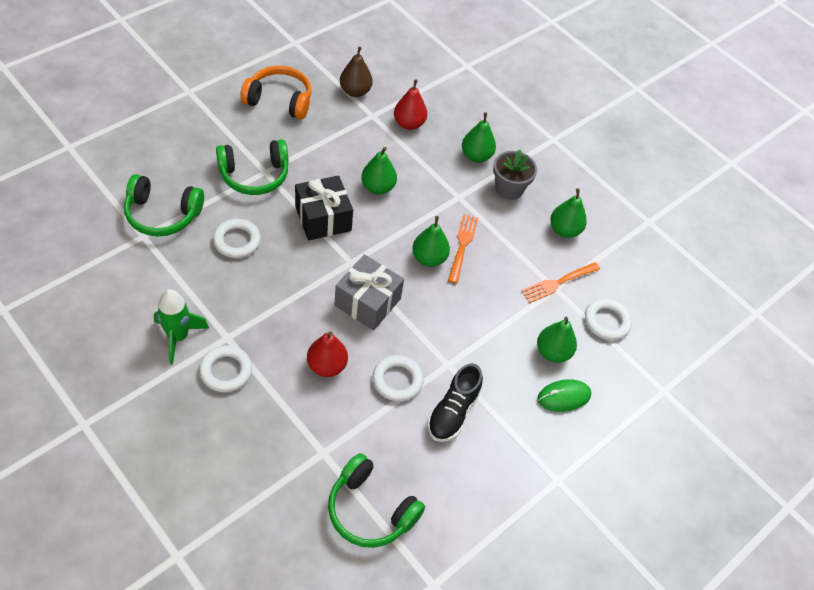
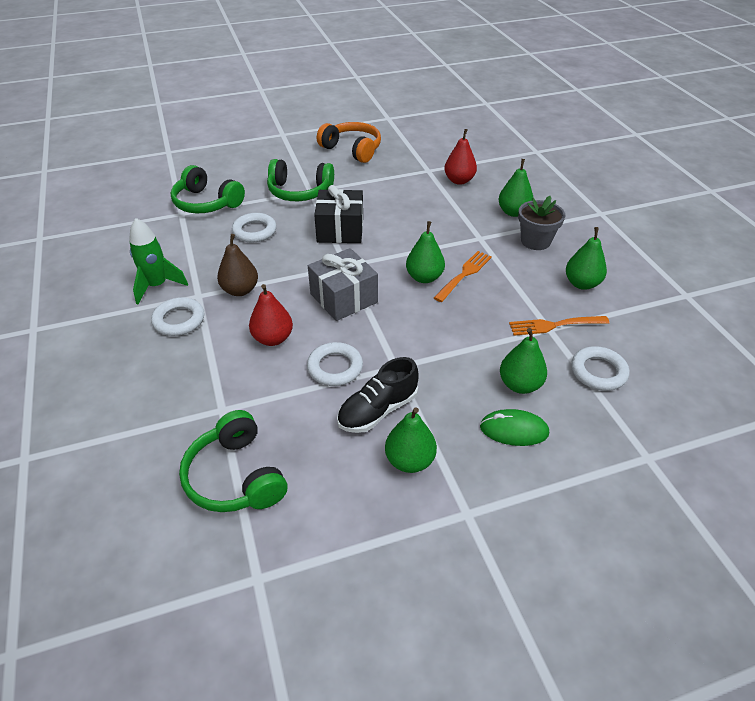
camera: 30 degrees right, 10 degrees down
(355, 91) = (422, 153): brown pear -> brown pear (240, 290)
(378, 187) = (404, 218): green pear -> green pear (409, 460)

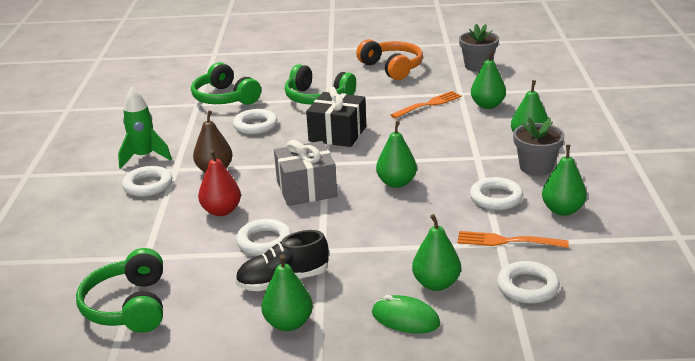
camera: 20 degrees right, 15 degrees down
(428, 139) = (478, 66): none -> grey flower pot
(459, 180) = (487, 105): red pear -> green pear
(464, 275) = (439, 186): orange fork -> orange fork (428, 105)
(520, 280) = (496, 198): none -> white ring

